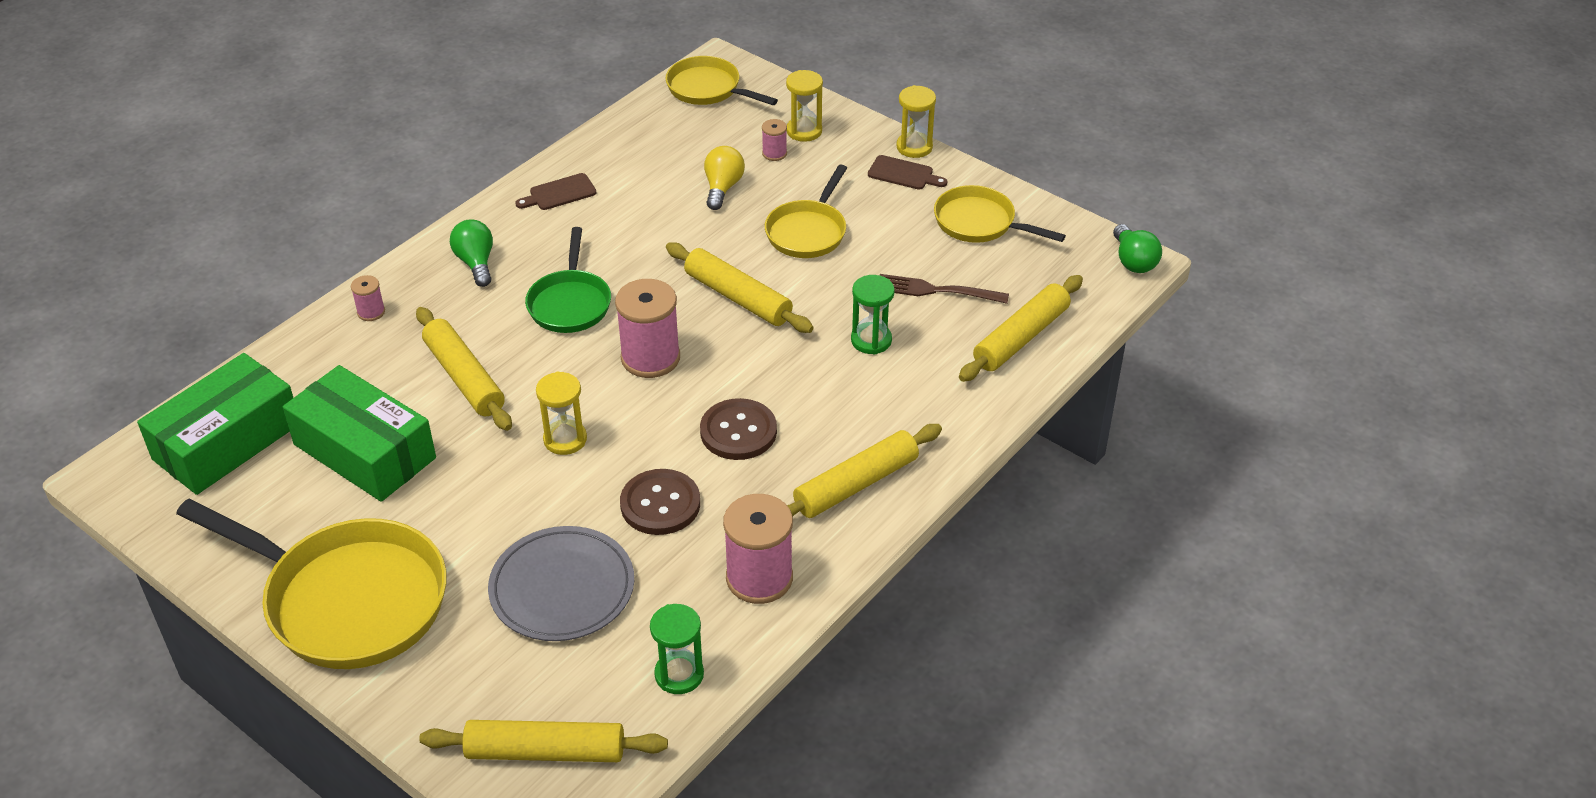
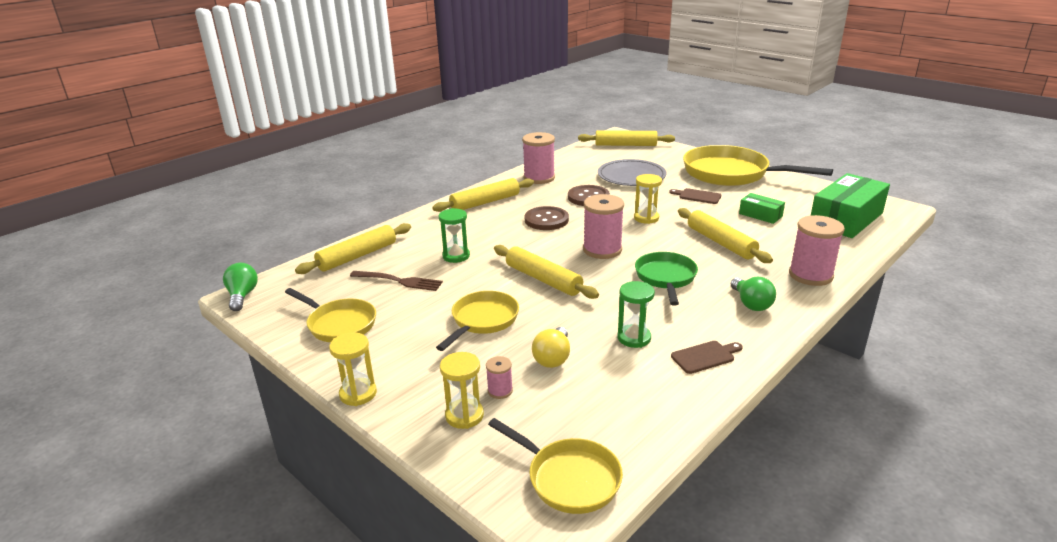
camera: 175 degrees left, 15 degrees down
(364, 451) = (760, 215): green box -> green box, size x0.50
(371, 312) = (810, 275): pink spool -> pink spool, size x2.09
(679, 674) = (575, 158): green hourglass -> green hourglass (634, 338)
(903, 174) = (382, 367): brown cutting board -> brown cutting board (697, 196)

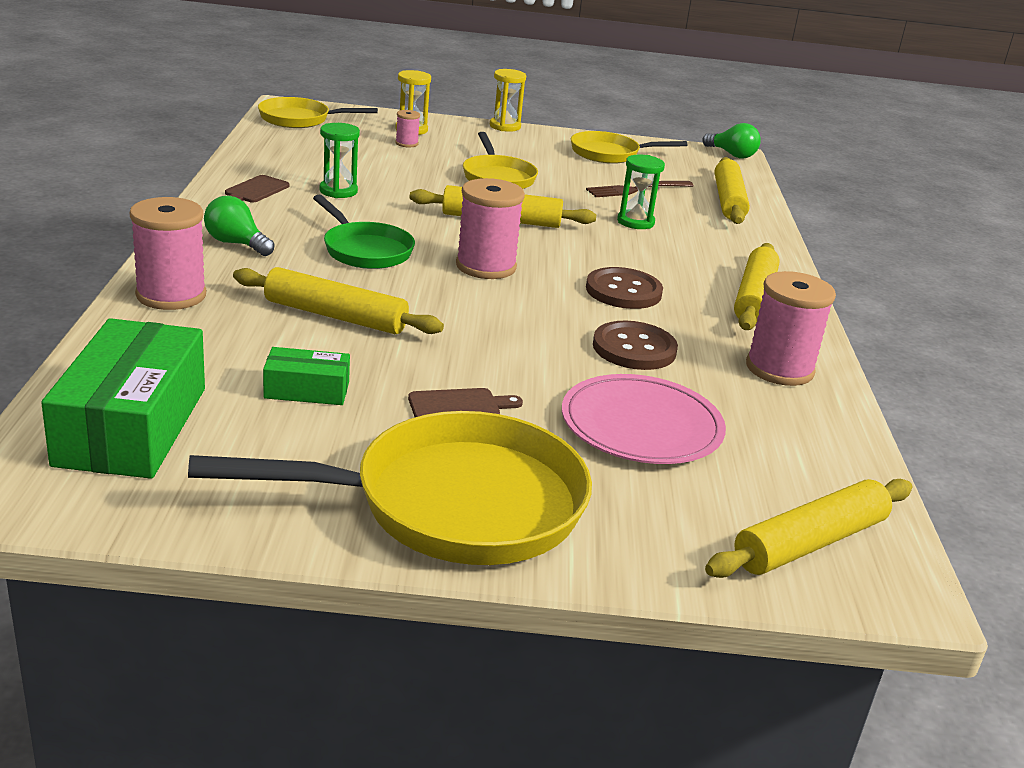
camera: 135 degrees right, 0 degrees up
(553, 358) = (394, 166): yellow light bulb -> none
(631, 176) = (641, 426): grey plate -> pink plate
(646, 218) = (491, 331): yellow hourglass -> none

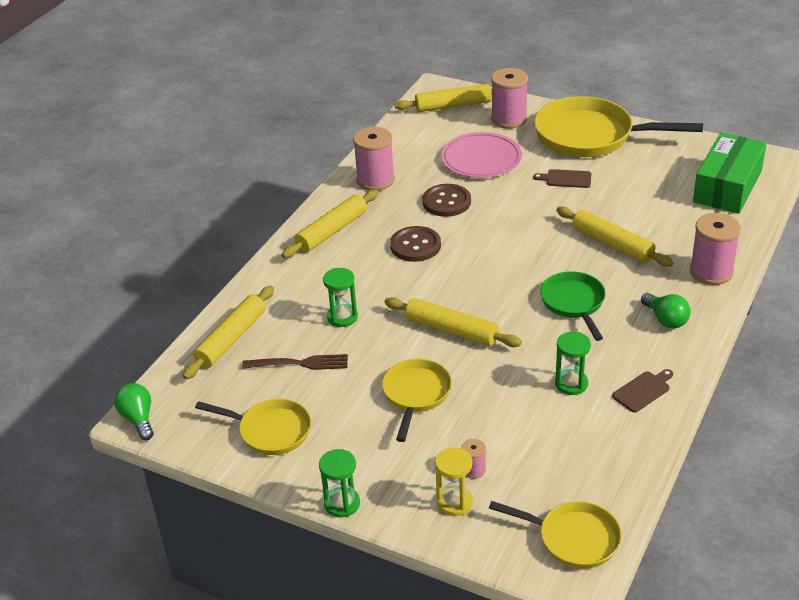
camera: 150 degrees left, 10 degrees up
(307, 390) = (640, 196): green box -> none
(486, 266) = (495, 278): pink spool -> pink spool (509, 119)
(505, 126) = (342, 504): yellow hourglass -> green hourglass

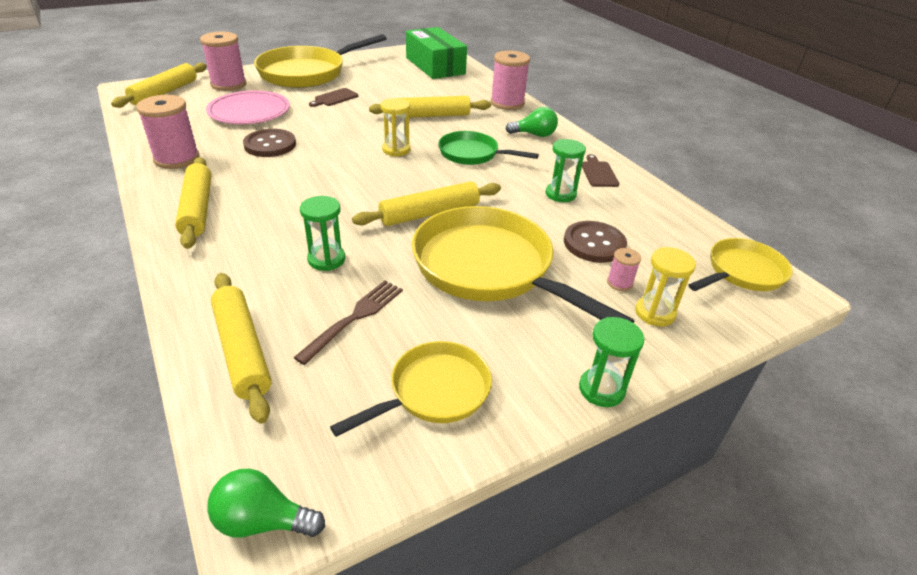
camera: 60 degrees left, 0 degrees up
(415, 245) = (296, 180): brown button -> brown button (594, 243)
(416, 395) = (490, 269): yellow pan -> yellow pan, size x1.78
(524, 261) = (396, 150): none -> yellow hourglass

